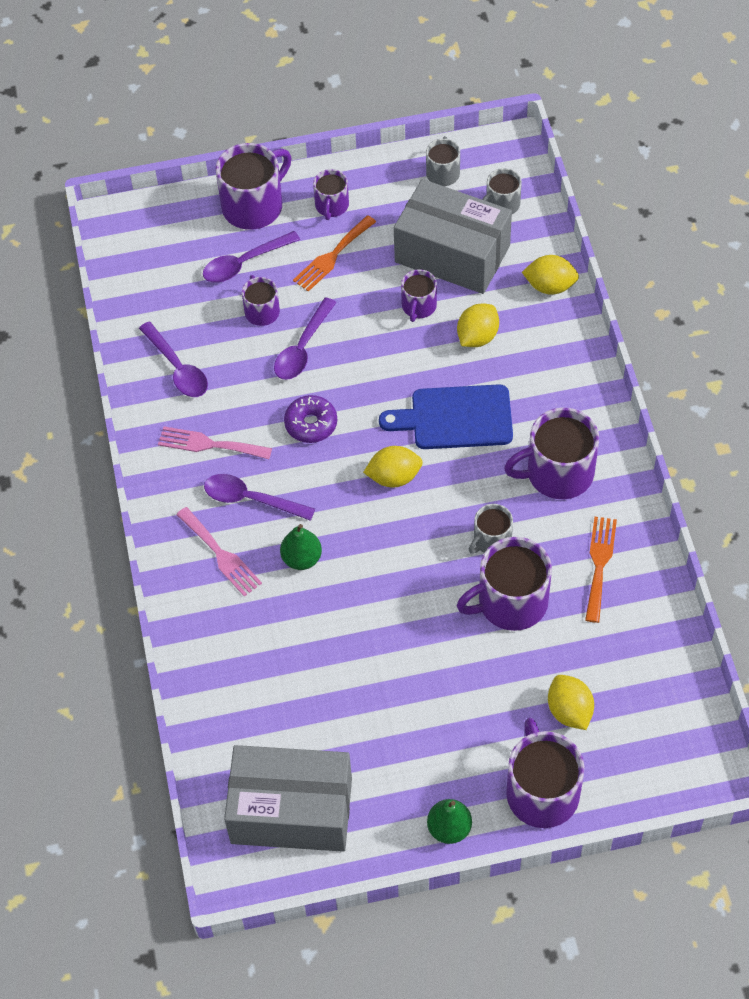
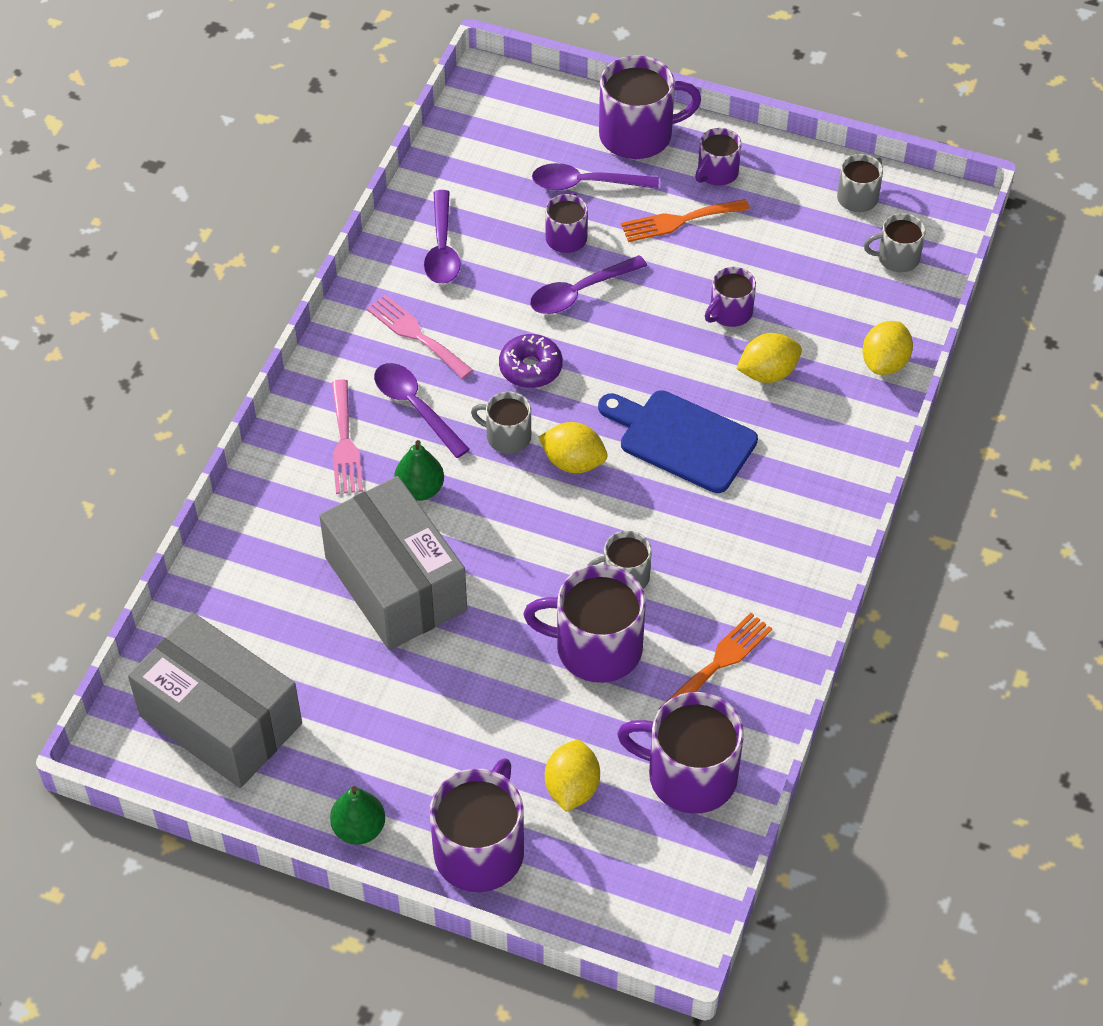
camera: 30 degrees right, 5 degrees down
(333, 484) = (507, 436): none -> grey mug
(452, 254) = (805, 280): grey box -> grey box (396, 584)
(550, 286) = (884, 363): yellow lemon -> yellow lemon turned 75 degrees clockwise
(558, 473) = (747, 549): purple mug -> purple mug (689, 775)

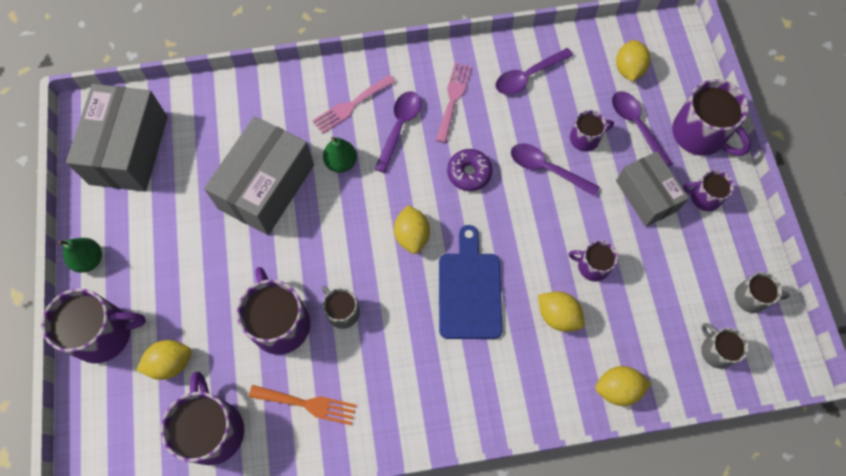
camera: 60 degrees right, 15 degrees up
(507, 152) = (628, 69): none -> yellow lemon
(507, 436) = (409, 188): grey mug -> none
(679, 221) = (646, 195): orange fork -> grey box

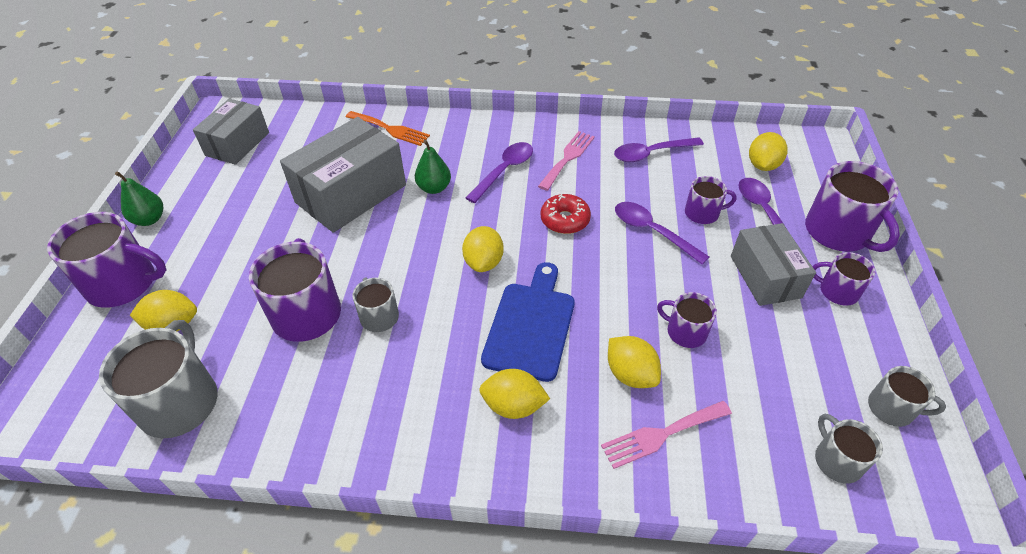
camera: 15 degrees right, 20 degrees down
(129, 150) = (237, 144): grey box -> grey box, size x0.64
(213, 430) = (180, 402): purple mug -> grey mug
(307, 404) = (298, 400): orange fork -> orange fork (390, 129)
(351, 105) = (462, 147): pink fork -> pink fork (661, 434)
(469, 173) = (565, 220): purple donut -> red donut
(617, 388) = (691, 475): yellow lemon -> yellow lemon (513, 405)

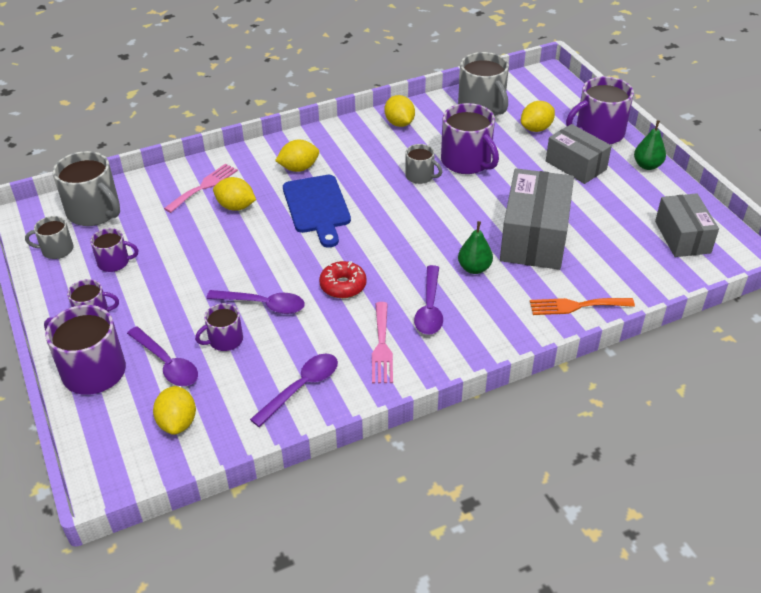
camera: 150 degrees right, 5 degrees down
(483, 262) = (381, 231): yellow lemon -> yellow lemon (399, 123)
(685, 332) = (208, 242): purple mug -> purple mug (114, 262)
(765, 276) = (155, 304): grey box -> grey box (575, 165)
(837, 460) = (94, 211): grey mug -> grey mug, size x1.80

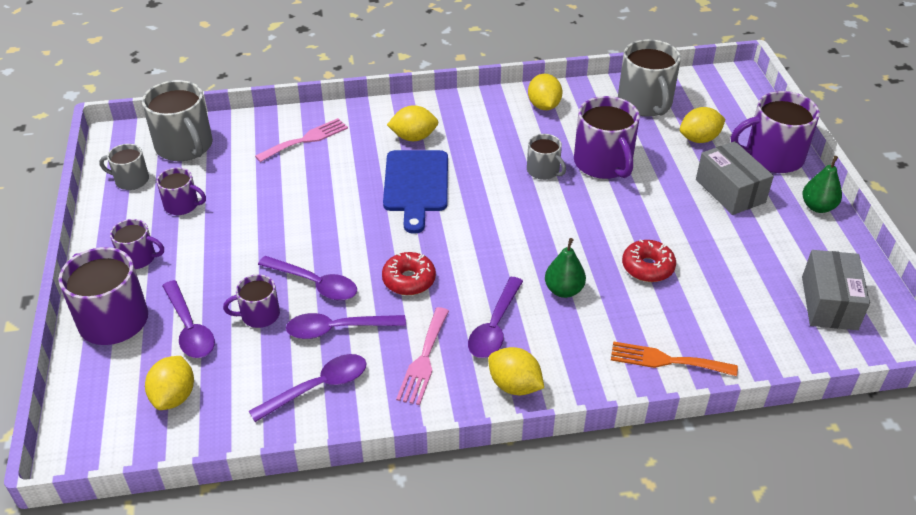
camera: 15 degrees right, 0 degrees up
(236, 206) = (330, 168): yellow lemon -> yellow lemon (514, 385)
(299, 337) = (338, 329): none -> purple spoon
(534, 237) = (647, 267): grey box -> red donut

